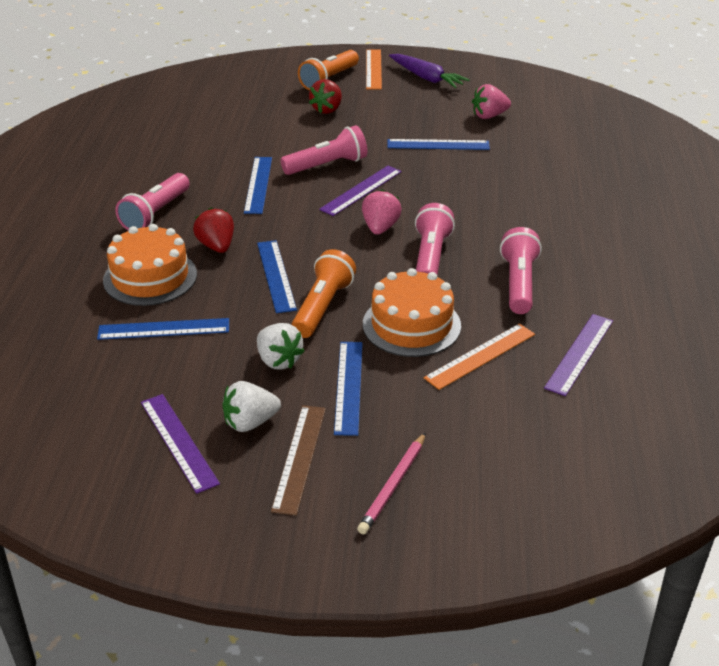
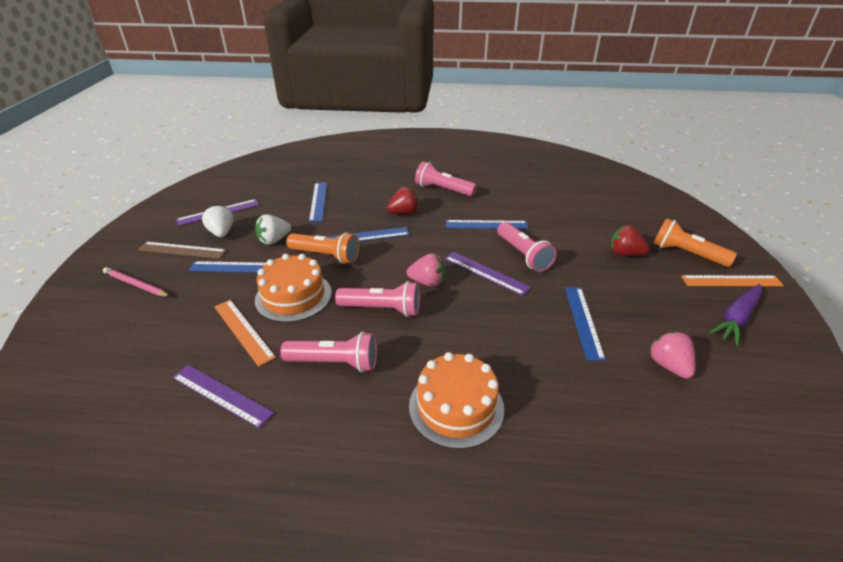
camera: 90 degrees right, 0 degrees up
(150, 277) = (371, 193): orange cake -> orange cake (456, 407)

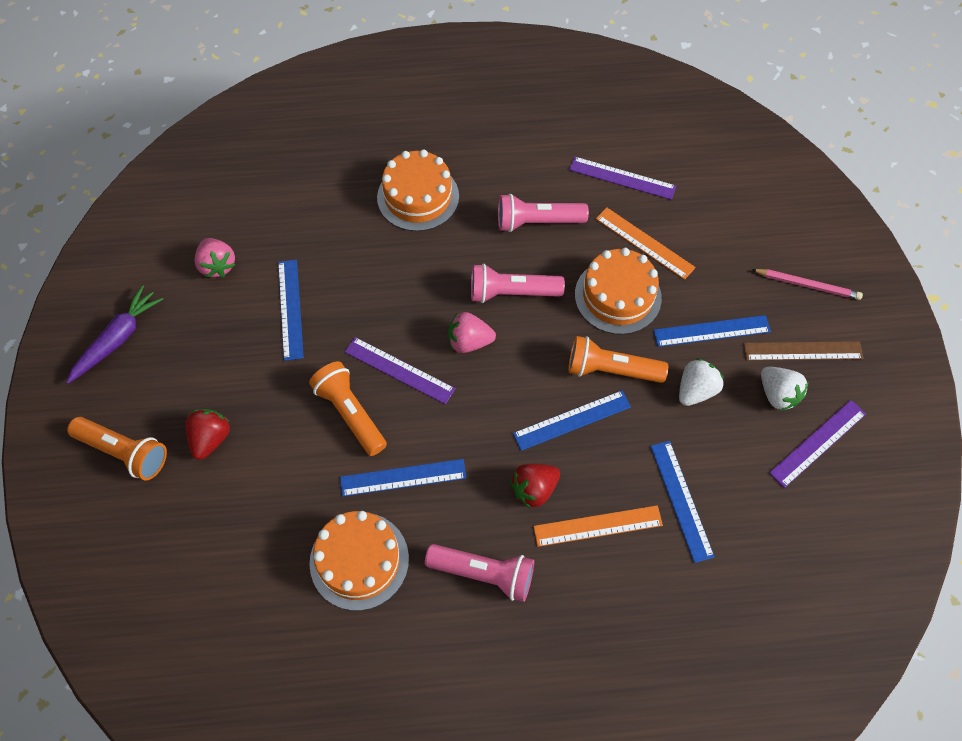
camera: 170 degrees right, 25 degrees up
(514, 200) = (359, 560): none -> orange cake
(523, 255) = (350, 413): pink flashlight -> orange flashlight
(624, 253) = (211, 439): red strawberry -> red strawberry turned 90 degrees counterclockwise
(731, 281) = (91, 403): orange ruler -> orange ruler (598, 526)

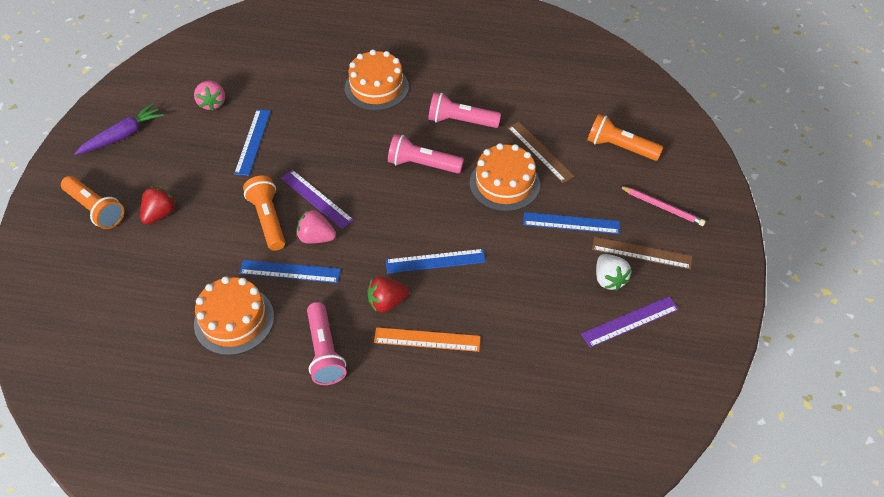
camera: 15 degrees right, 10 degrees down
(469, 342) = (377, 191): pink strawberry -> pink strawberry (316, 237)
(484, 573) = (325, 352): pink flashlight -> pink flashlight turned 45 degrees clockwise
(610, 370) = (479, 233): orange flashlight -> orange flashlight (619, 147)
(622, 178) = (539, 104): purple ruler -> none
(644, 243) = (540, 151): orange ruler -> brown ruler
(681, 500) = (501, 337): blue ruler -> none
(695, 390) = (542, 262): white strawberry -> none

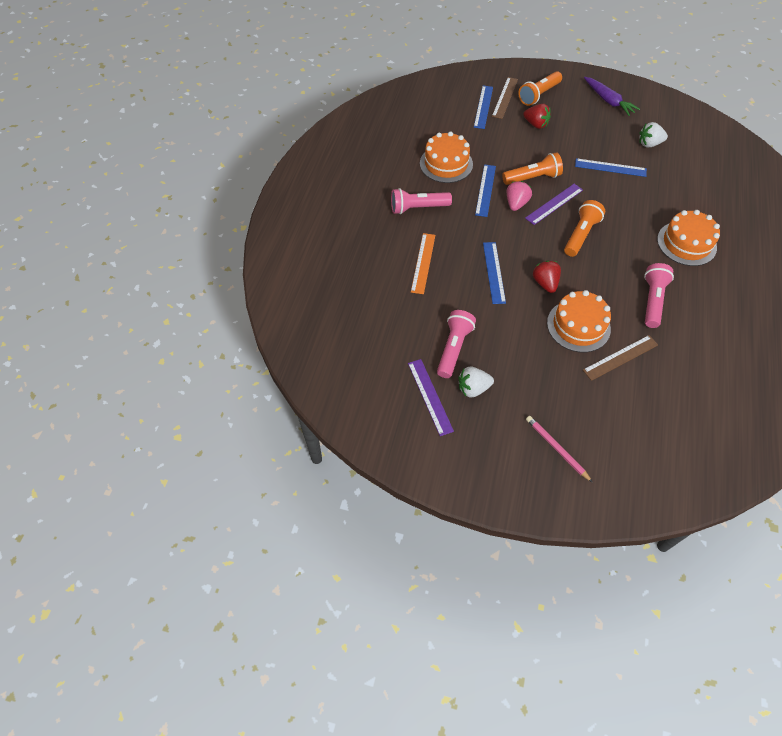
camera: 95 degrees right, 5 degrees up
(212, 103) = (649, 144): pink strawberry -> white strawberry
(387, 302) = (456, 242): red strawberry -> red strawberry (545, 283)
(422, 165) = (595, 270): pink flashlight -> pink flashlight (453, 348)
(571, 223) = (535, 370): blue ruler -> blue ruler (483, 107)
(619, 147) = (633, 426): orange flashlight -> orange flashlight (580, 235)
(641, 253) = (501, 419): brown ruler -> brown ruler (505, 97)
(662, 207) = (557, 448): pink pencil -> pink pencil turned 105 degrees clockwise

